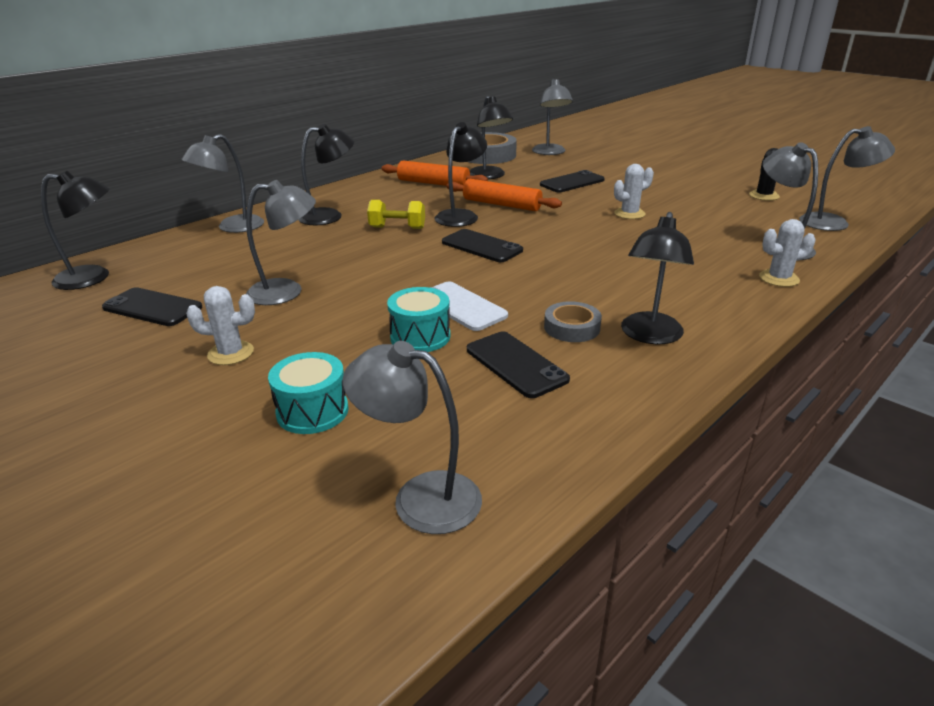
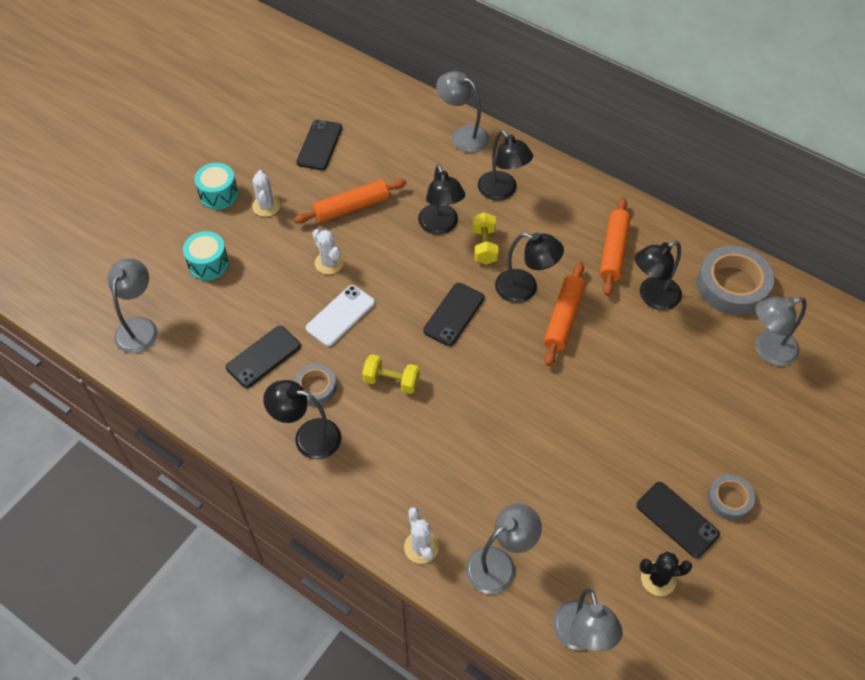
camera: 80 degrees right, 25 degrees up
(93, 278) = (359, 95): black lamp -> black lamp (440, 226)
(287, 291) = (351, 207): grey lamp -> orange rolling pin
(420, 336) = (295, 298): turquoise drum -> turquoise drum (219, 194)
(566, 282) = (391, 381): none -> yellow dumbbell
(572, 182) = (652, 377): black phone -> black phone (677, 519)
(629, 214) = (562, 432): white cactus -> white cactus (329, 263)
(684, 172) = (729, 499): none -> grey tape

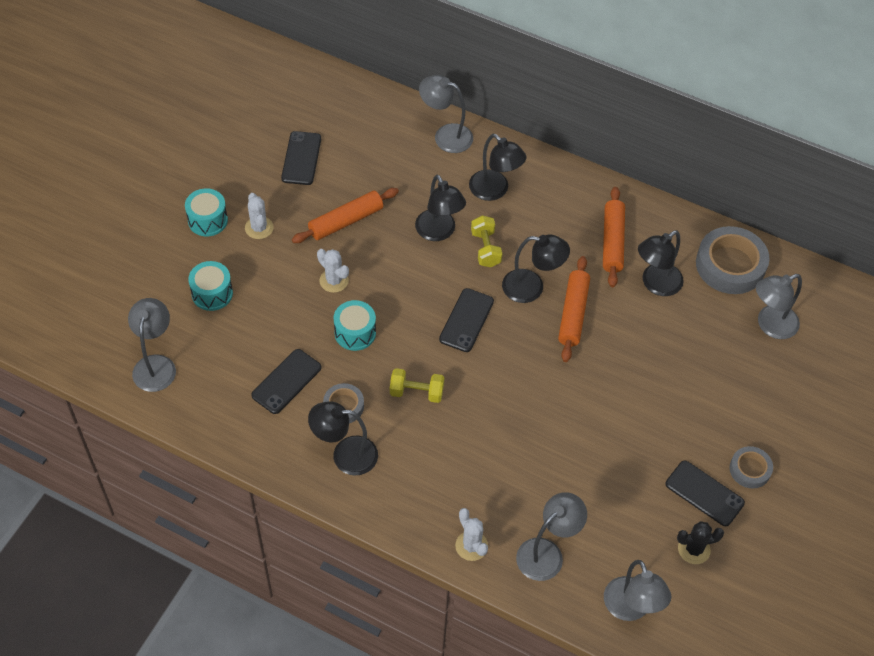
camera: 10 degrees left, 0 degrees up
(340, 315) = (355, 333): white phone -> turquoise drum

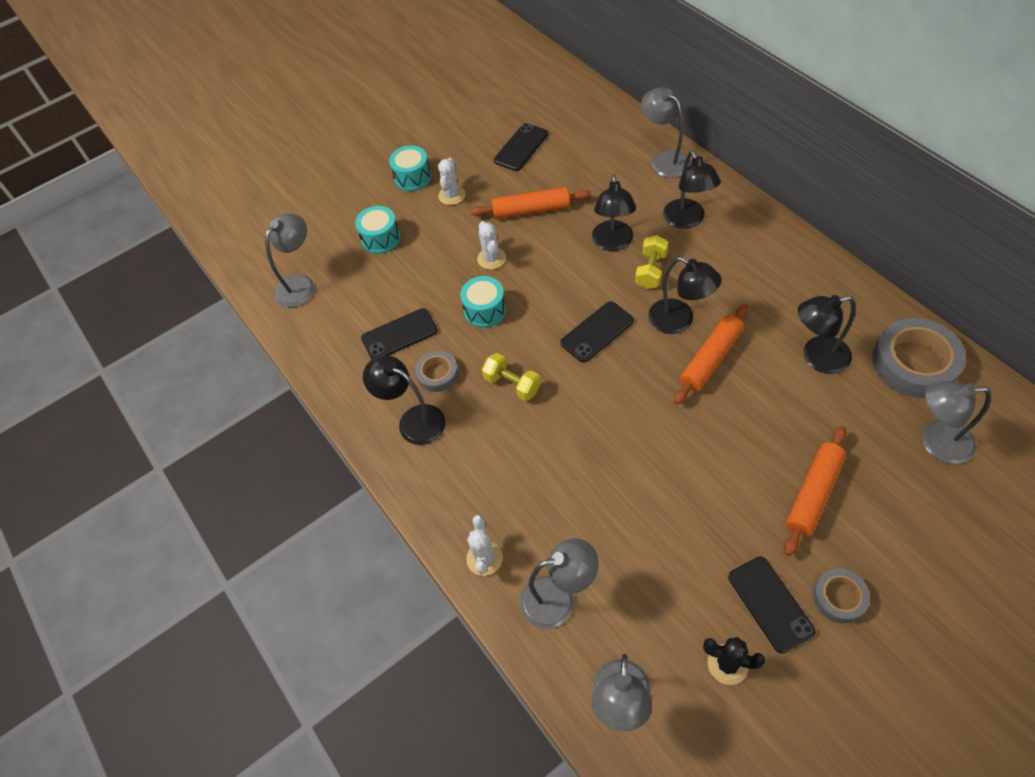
camera: 35 degrees right, 0 degrees up
(612, 242) = (788, 301): orange rolling pin -> orange rolling pin (813, 494)

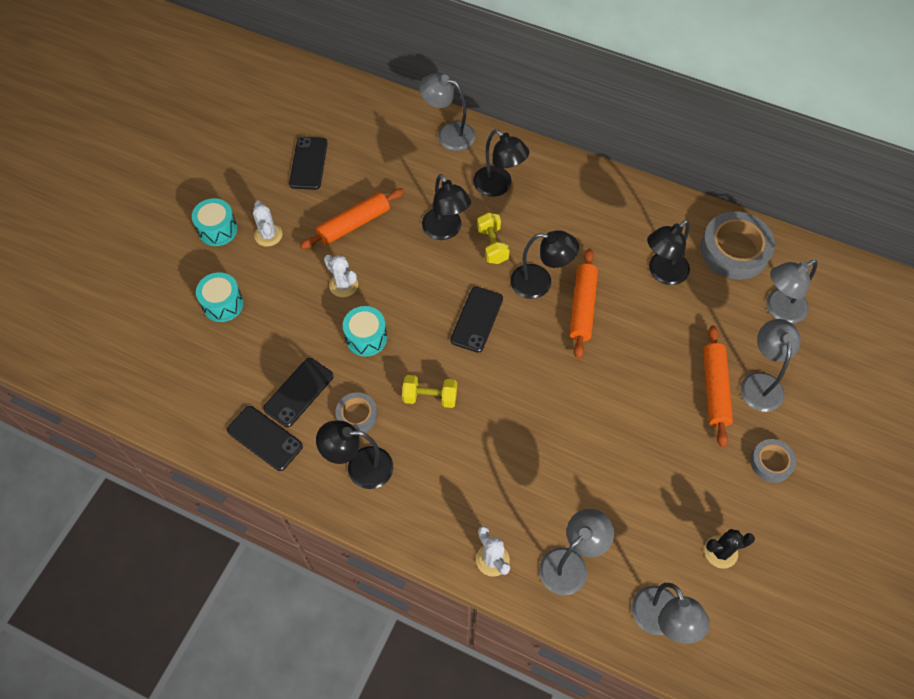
camera: 35 degrees left, 5 degrees up
(300, 284) = (167, 381): grey lamp -> grey lamp (760, 383)
(770, 604) = (727, 490): black phone -> black phone (265, 438)

